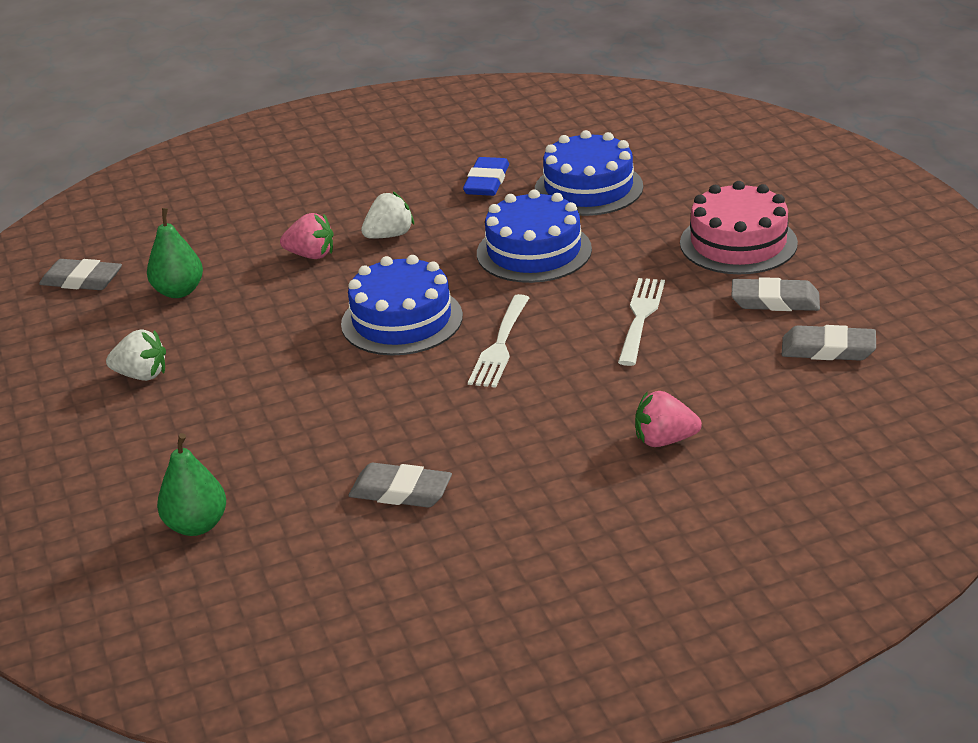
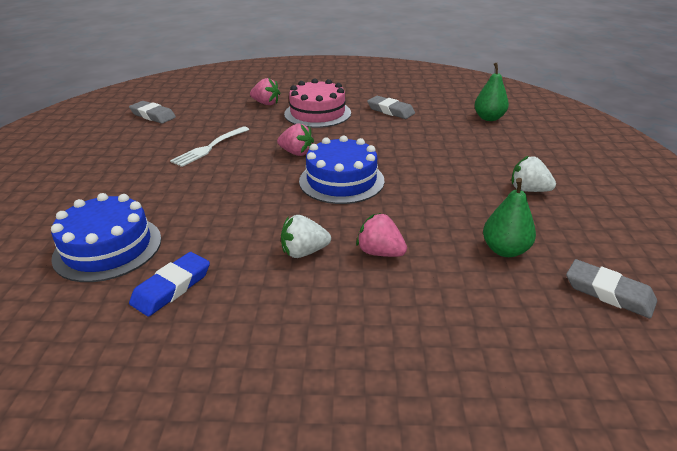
camera: 160 degrees left, 0 degrees up
(500, 345) = (296, 153): white fork -> pink strawberry
(534, 251) = (215, 203): blue cake -> none
(738, 243) = (96, 172): pink cake -> pink cake (317, 113)
(775, 301) = (136, 138): grey eraser -> none

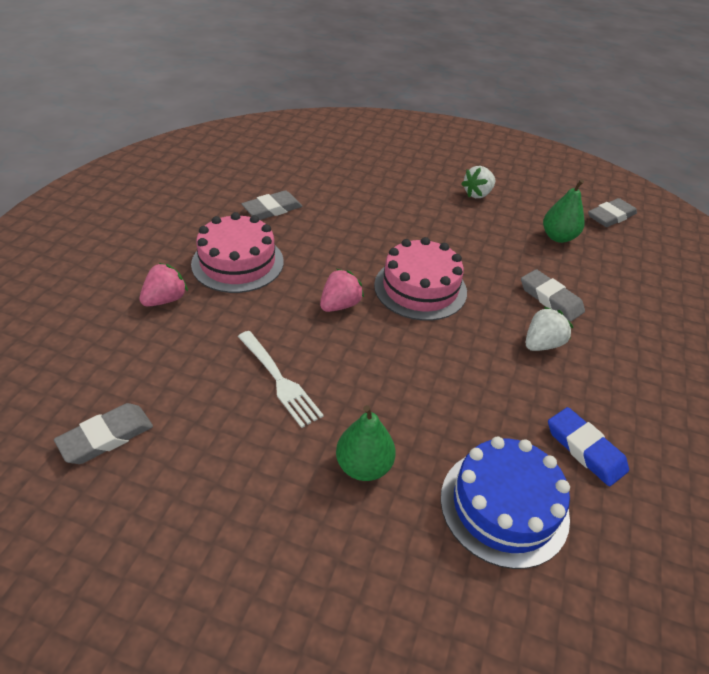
camera: 75 degrees left, 10 degrees up
(304, 252) = (542, 344): white strawberry -> white strawberry turned 135 degrees counterclockwise
(341, 180) = (420, 288): blue cake -> pink cake
(380, 252) = (550, 299): pink strawberry -> grey eraser
(489, 118) = (335, 161): green pear -> green pear (364, 466)

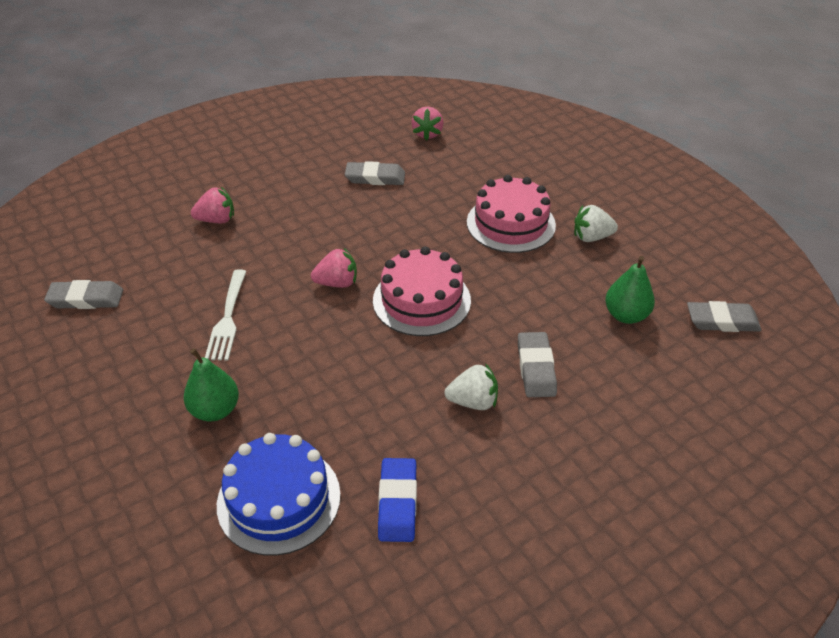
camera: 40 degrees right, 0 degrees up
(237, 262) = (297, 213): pink cake -> pink cake (511, 223)
(275, 161) = (427, 134): none -> pink strawberry

